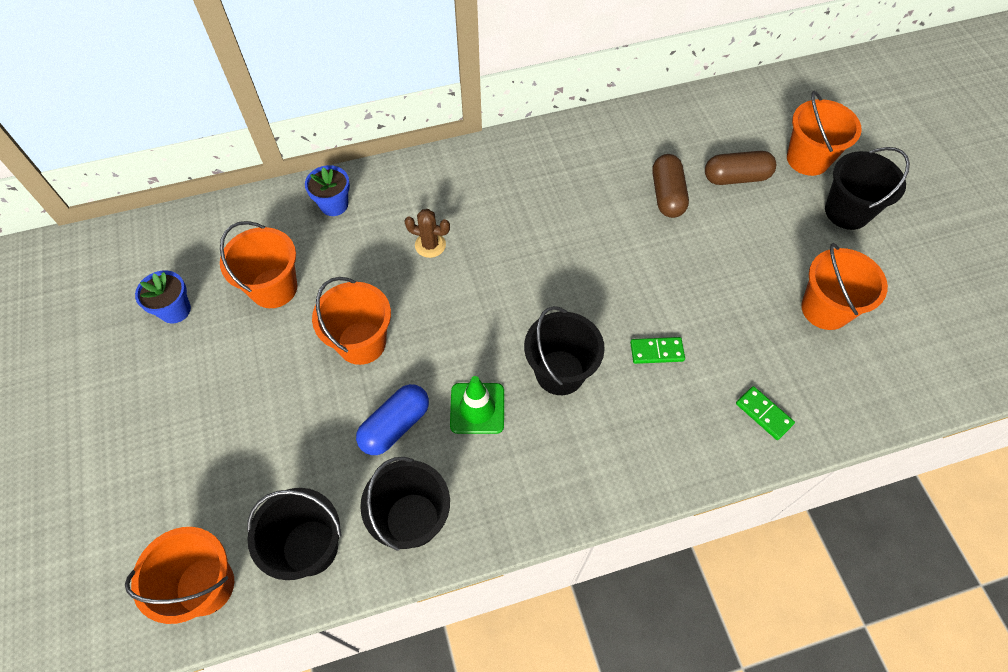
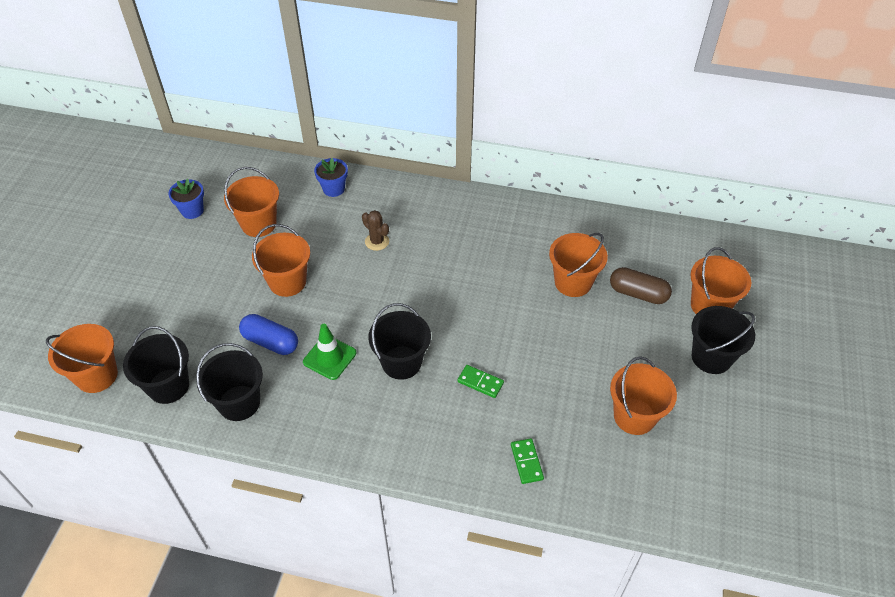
camera: 30 degrees right, 10 degrees down
(395, 425) = (270, 342): blue capsule -> blue capsule turned 45 degrees clockwise
(667, 195) = (573, 282): brown capsule -> orange bucket

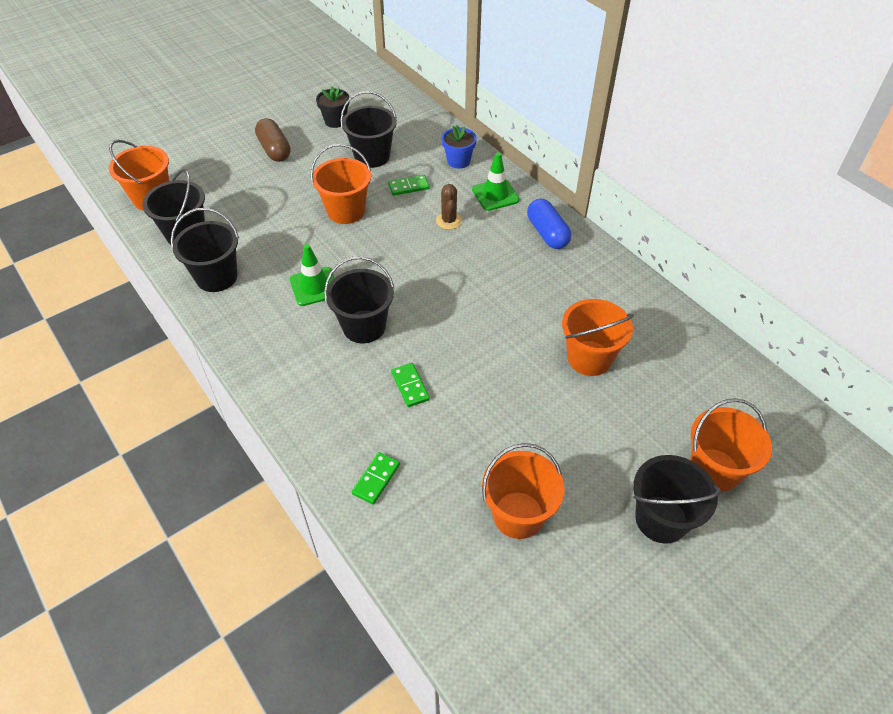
camera: 40 degrees right, 0 degrees up
(192, 210) = (335, 121): blue flower pot -> black flower pot
(258, 224) = (372, 156): orange bucket -> black bucket
(270, 342) = (285, 247): blue capsule -> blue capsule (547, 233)
(316, 232) = (408, 187): none -> green domino
(390, 201) = (495, 195): none -> green traffic cone
(638, 293) = (646, 409): brown capsule -> brown capsule (274, 149)

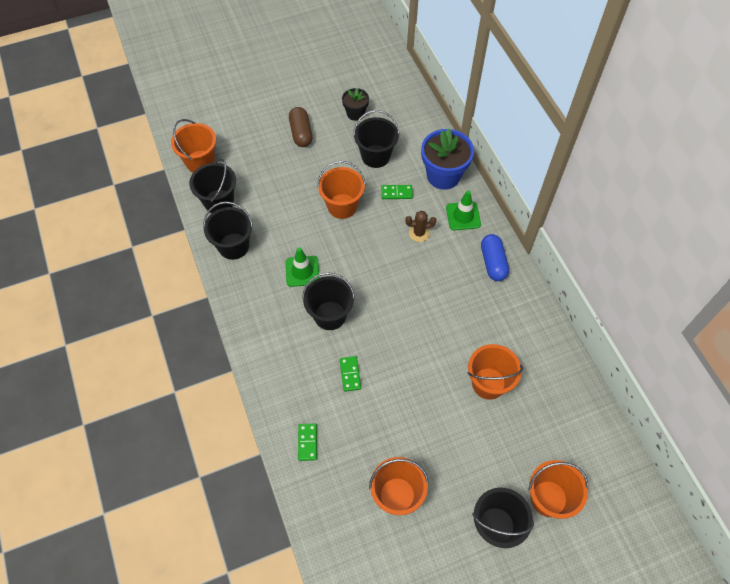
camera: 15 degrees right, 10 degrees up
(376, 479) = (307, 442): green domino -> green domino turned 45 degrees counterclockwise
(449, 221) = (419, 233): brown cactus -> brown cactus turned 75 degrees clockwise
(458, 161) = (443, 176): blue flower pot -> blue flower pot, size x1.80

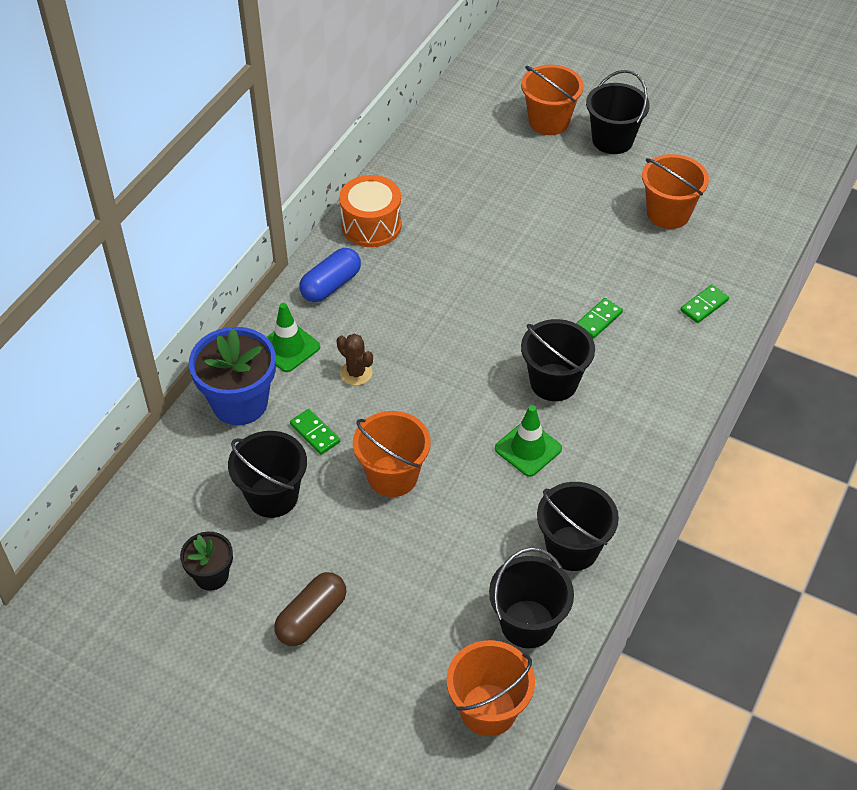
camera: 130 degrees left, 10 degrees down
(488, 383) = (484, 213): orange bucket -> none
(527, 314) = (371, 225): none -> orange drum

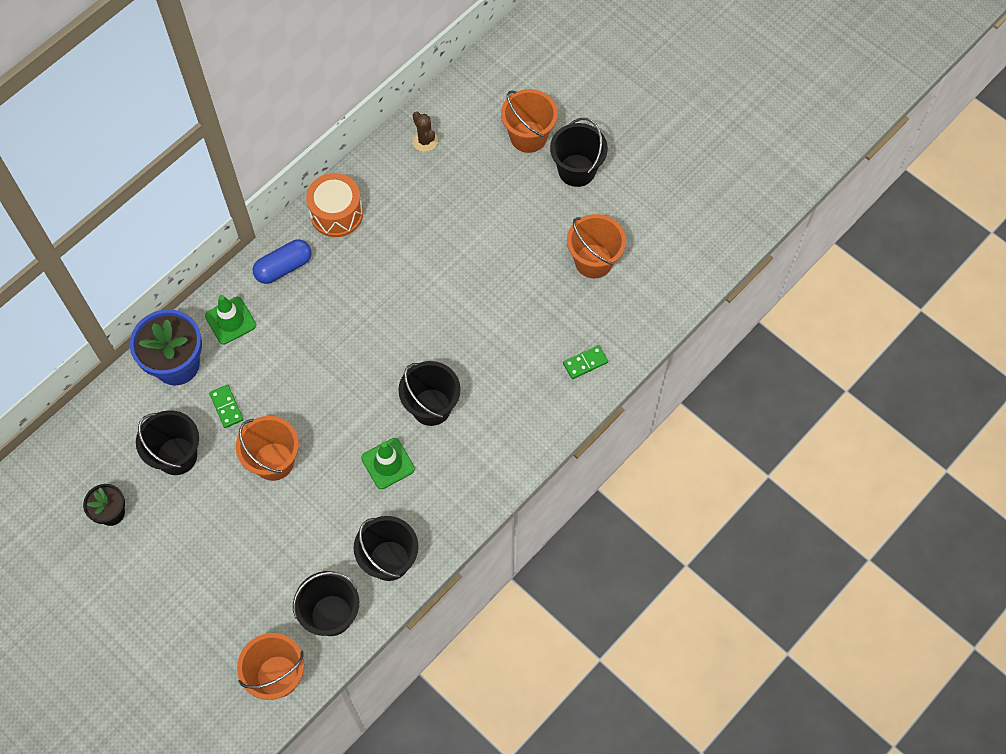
camera: 15 degrees right, 15 degrees up
(311, 618) = (174, 568): brown capsule -> none
(356, 373) = (276, 358): brown cactus -> brown cactus (425, 141)
(598, 320) = (491, 355): green domino -> none

